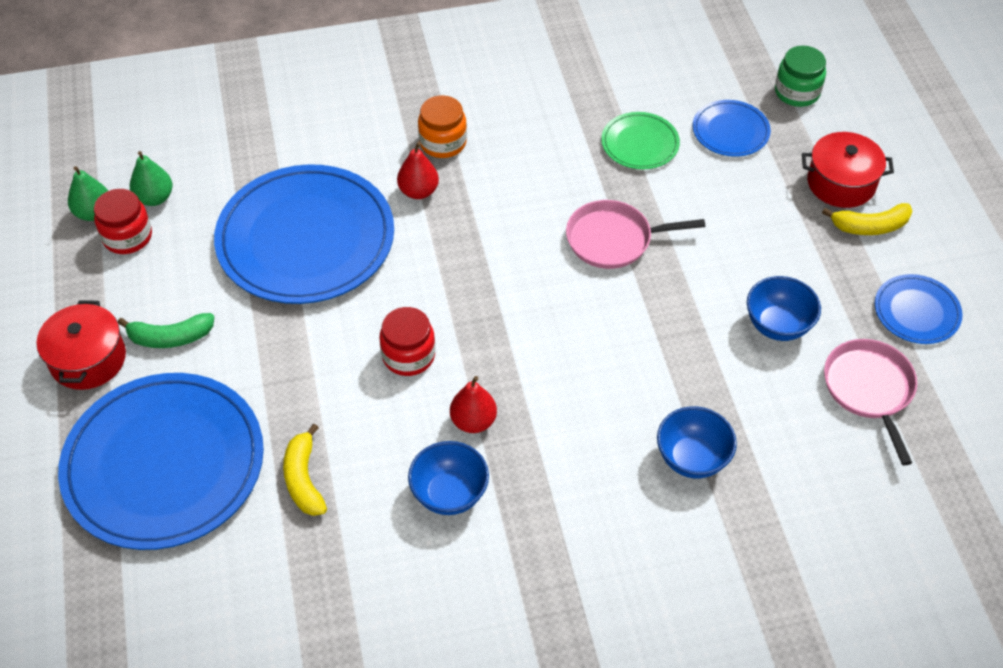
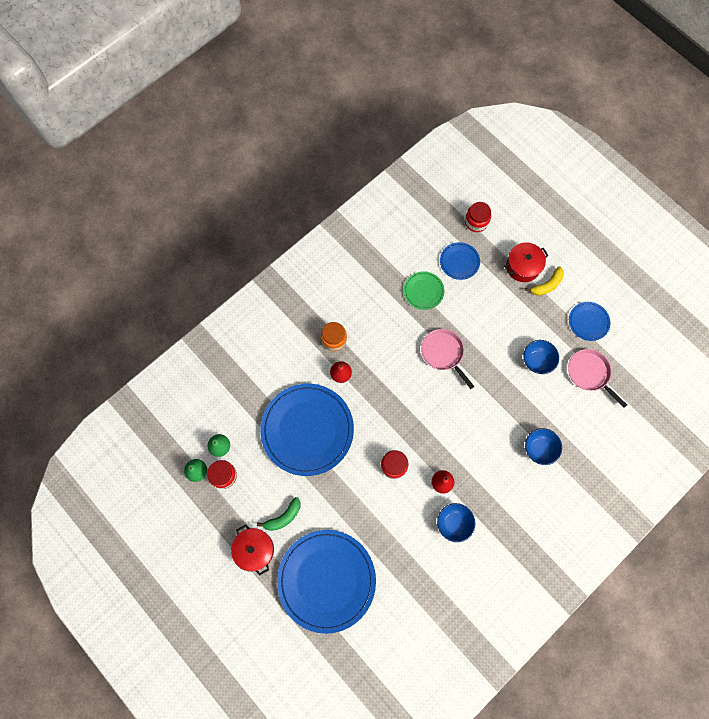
camera: 30 degrees left, 20 degrees up
(304, 479) = (390, 552): yellow banana -> none
(613, 239) = (443, 353): pink pan -> pink pan turned 90 degrees clockwise
(797, 92) = (476, 222): green jar -> red jar

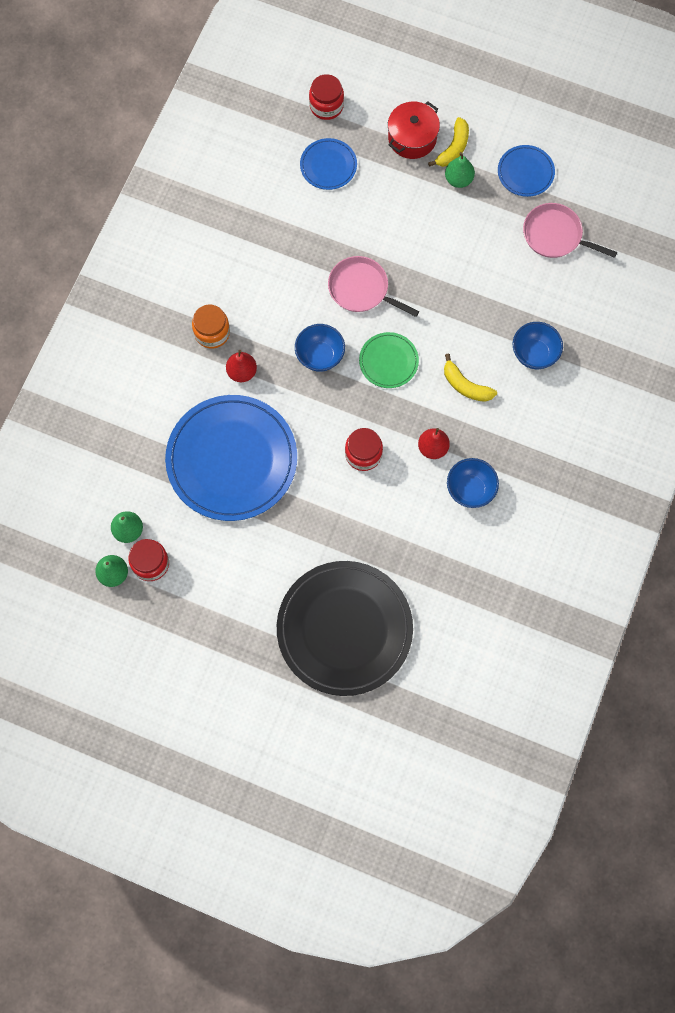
camera: 25 degrees left, 0 degrees up
(254, 549) = (235, 634): red pot -> none
(283, 517) = (253, 579): green banana -> none
(326, 580) = (344, 629): blue plate -> black plate
(423, 291) = (299, 222): green plate -> green plate (388, 361)
(483, 450) = (465, 385): none -> yellow banana
(537, 361) = (483, 248): blue bowl -> blue bowl (320, 356)
(541, 307) = (458, 179): none -> green pear

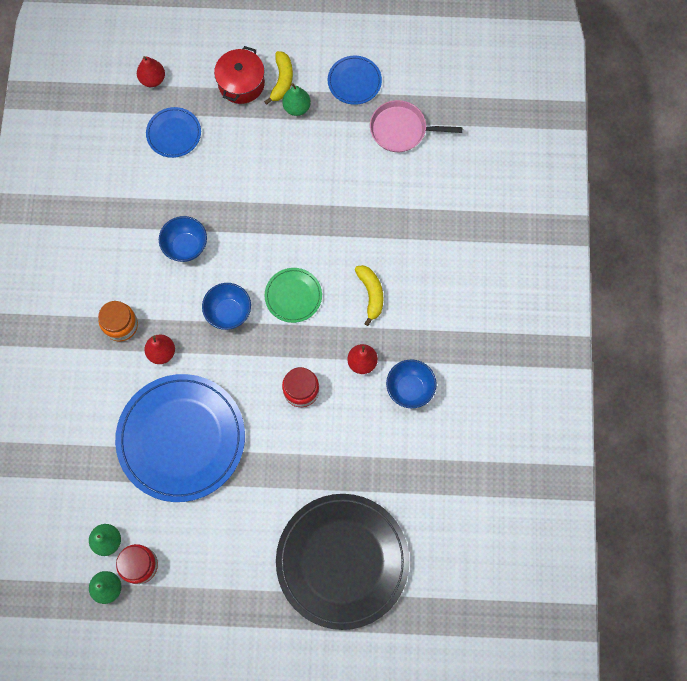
camera: 20 degrees left, 0 degrees up
(326, 106) = (152, 79): red jar -> red pear
(361, 289) = (244, 237): pink pan -> none
(465, 385) = (371, 294): yellow banana -> yellow banana turned 120 degrees counterclockwise
(534, 353) = (422, 244): blue bowl -> blue bowl (186, 246)

